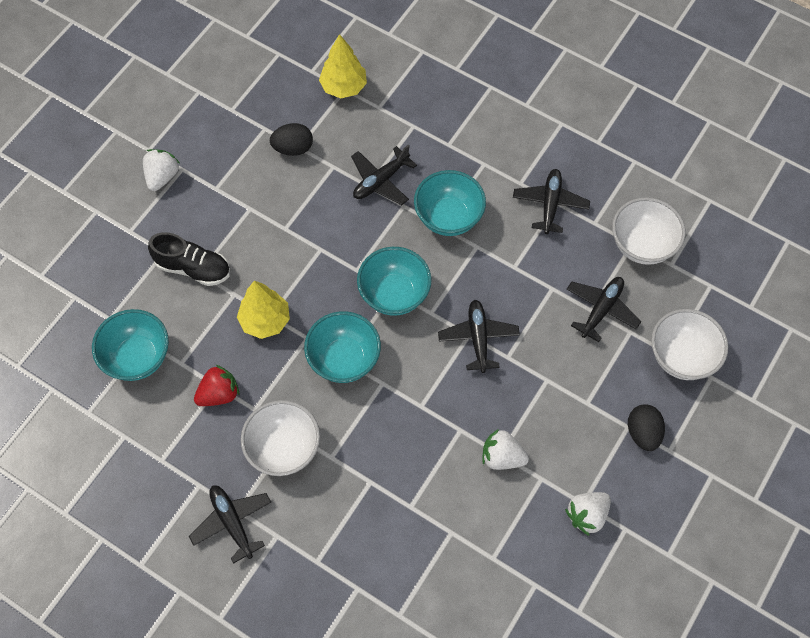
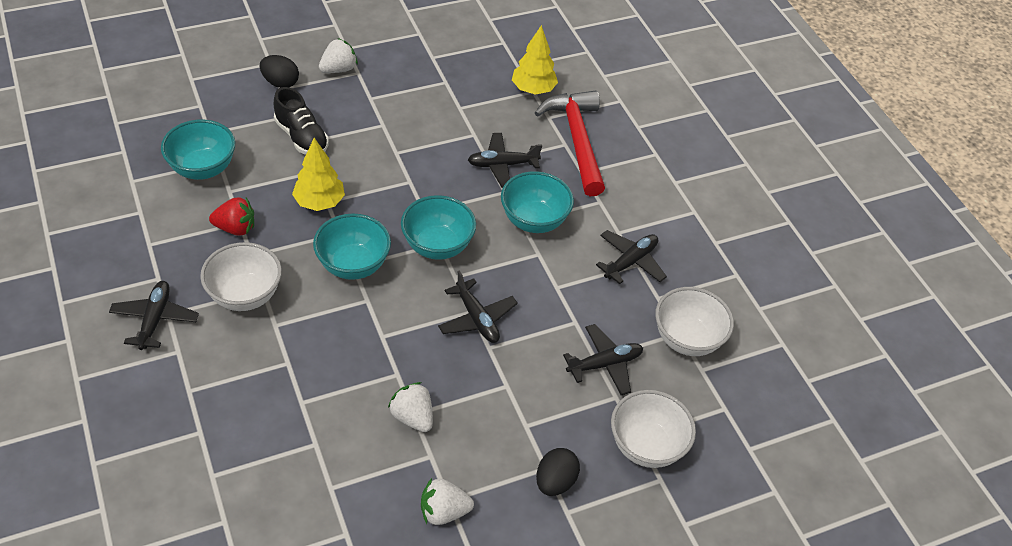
camera: 30 degrees right, 15 degrees down
(293, 148) = (454, 106): black egg -> black egg (280, 83)
(419, 115) = (577, 140): none -> red hammer
(478, 338) = (477, 318): black plane -> black plane turned 120 degrees clockwise

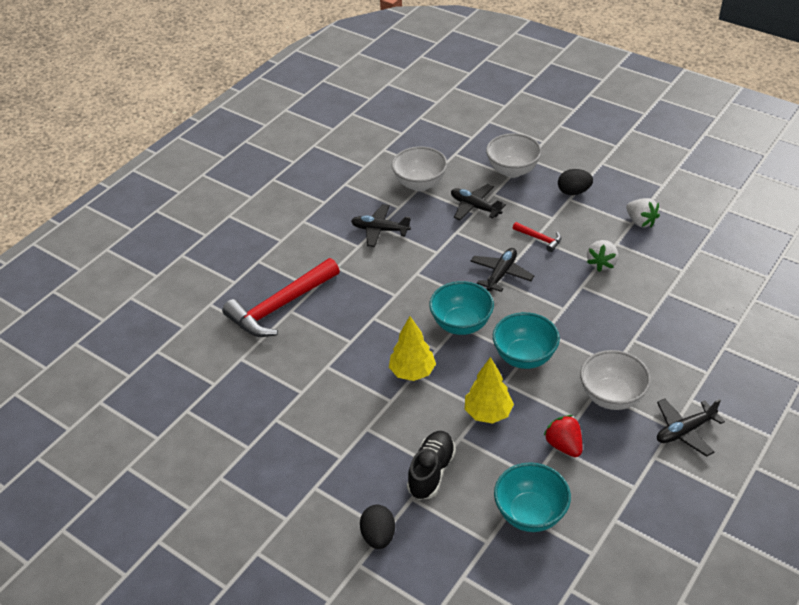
camera: 115 degrees left, 5 degrees down
(338, 69) = (322, 504): white strawberry -> none
(501, 388) = (539, 239): none -> red hammer
(502, 165) = (346, 333): black plane -> none
(533, 89) = (238, 359): yellow tree -> yellow tree (412, 372)
(534, 220) = (388, 289): turquoise bowl -> none

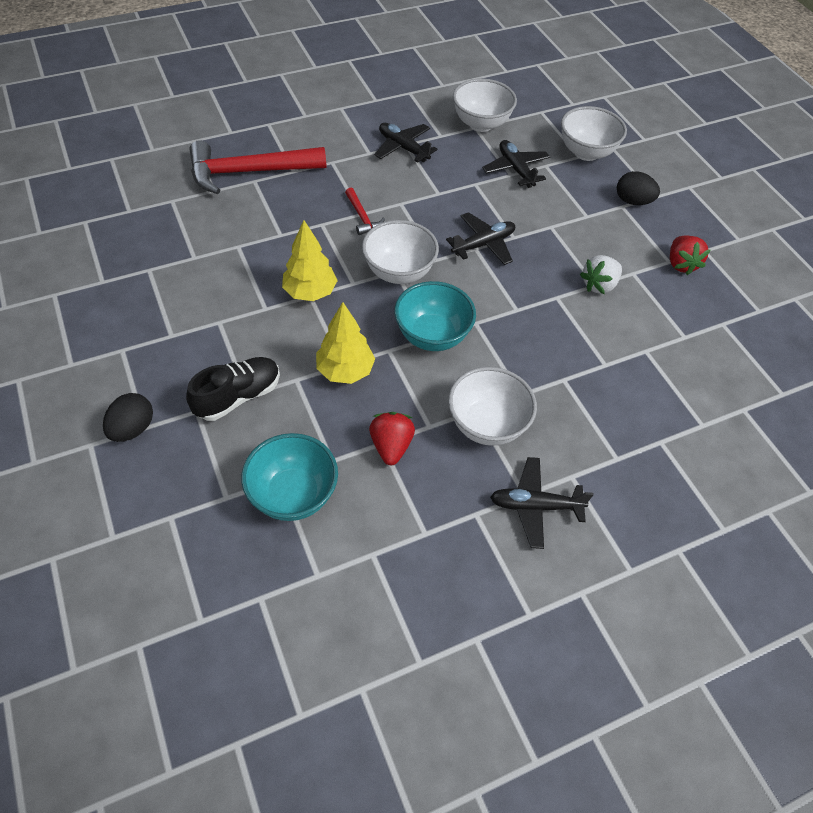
camera: 25 degrees right, 10 degrees up
(461, 324) = (399, 272): turquoise bowl -> white bowl
(539, 239) = (554, 230): red hammer -> red hammer (362, 217)
(640, 221) = (681, 264): white strawberry -> red strawberry

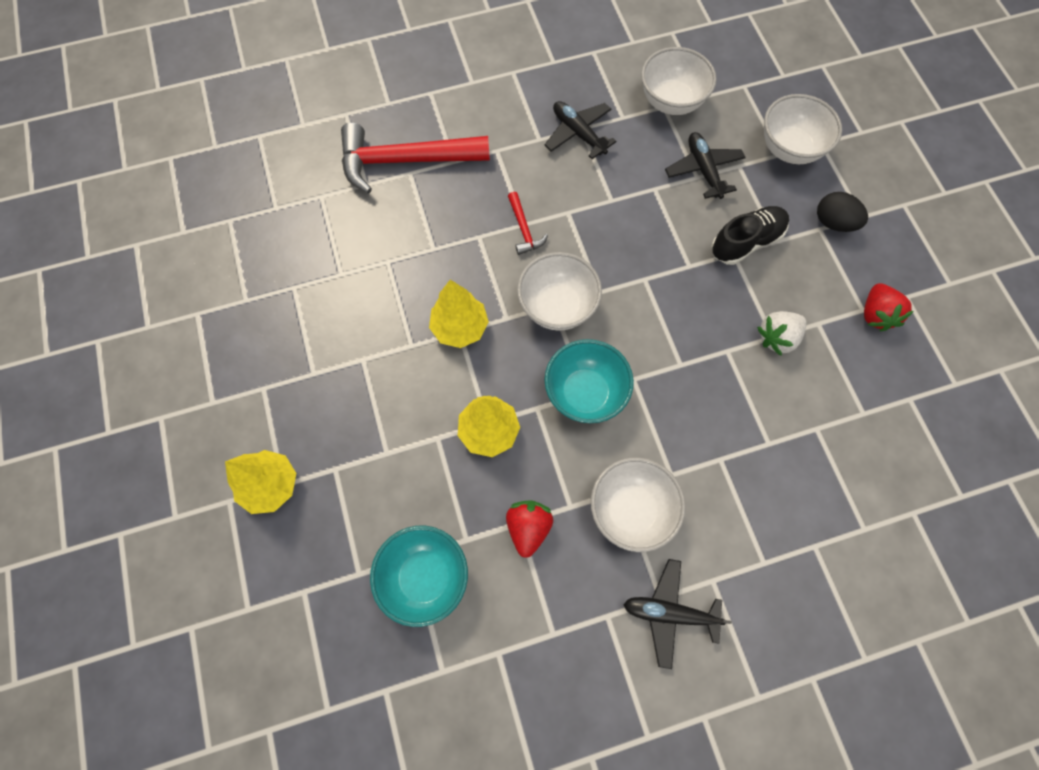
camera: 10 degrees right, 15 degrees up
(133, 428) = (271, 485): black egg -> yellow tree
(238, 396) = (377, 455): black shoe -> black shoe (746, 242)
(483, 244) = (654, 274): black plane -> none

